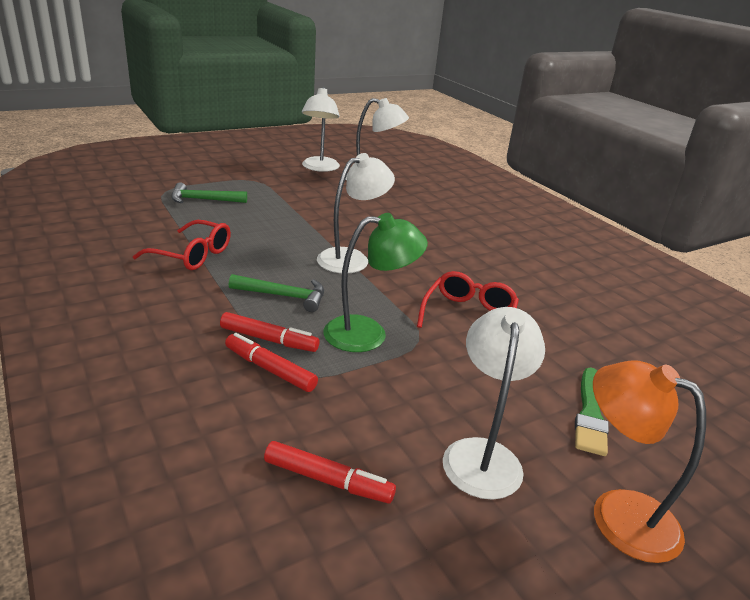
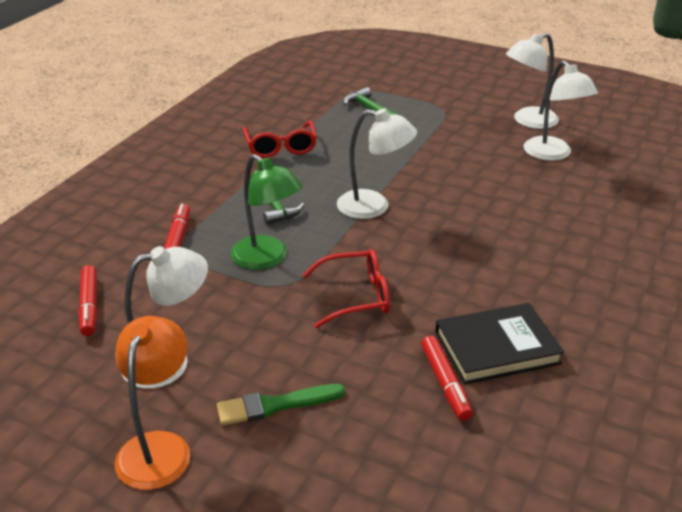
camera: 60 degrees right, 5 degrees up
(268, 339) = (210, 223): red marker -> red marker (445, 383)
(577, 291) = (496, 347): none -> black book

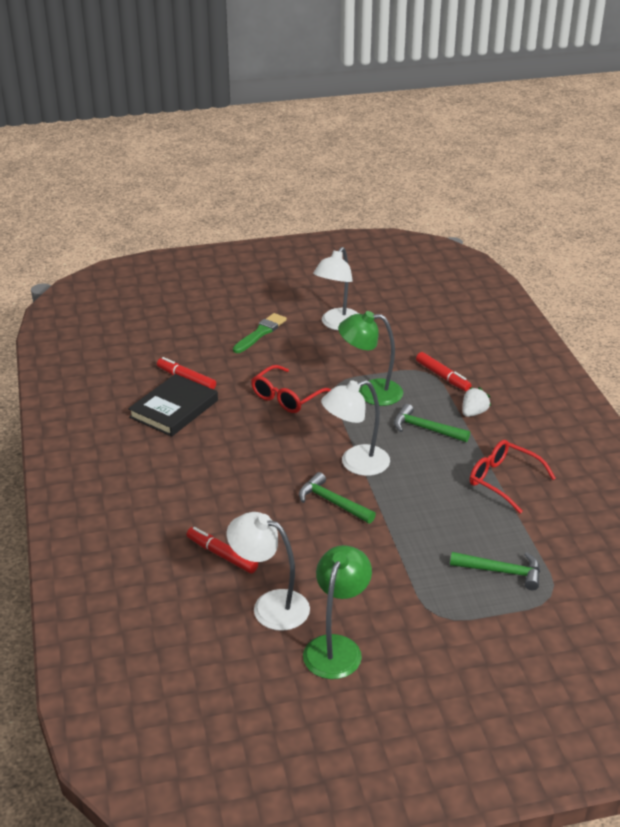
camera: 140 degrees right, 0 degrees up
(89, 306) = (420, 325): red marker -> red marker (222, 555)
(158, 447) = (290, 299): orange lamp -> none
(212, 197) = (473, 413): none -> white strawberry
(431, 190) = (332, 502): none -> green hammer
(528, 121) = (336, 647): white lamp -> green lamp

